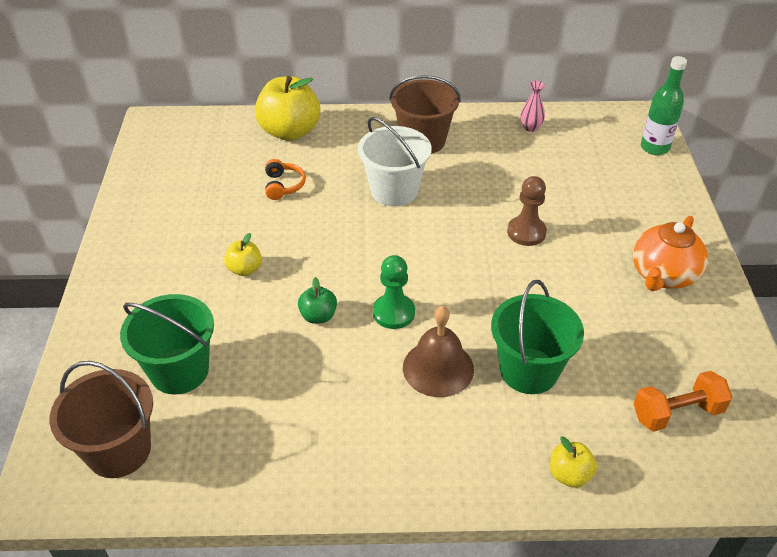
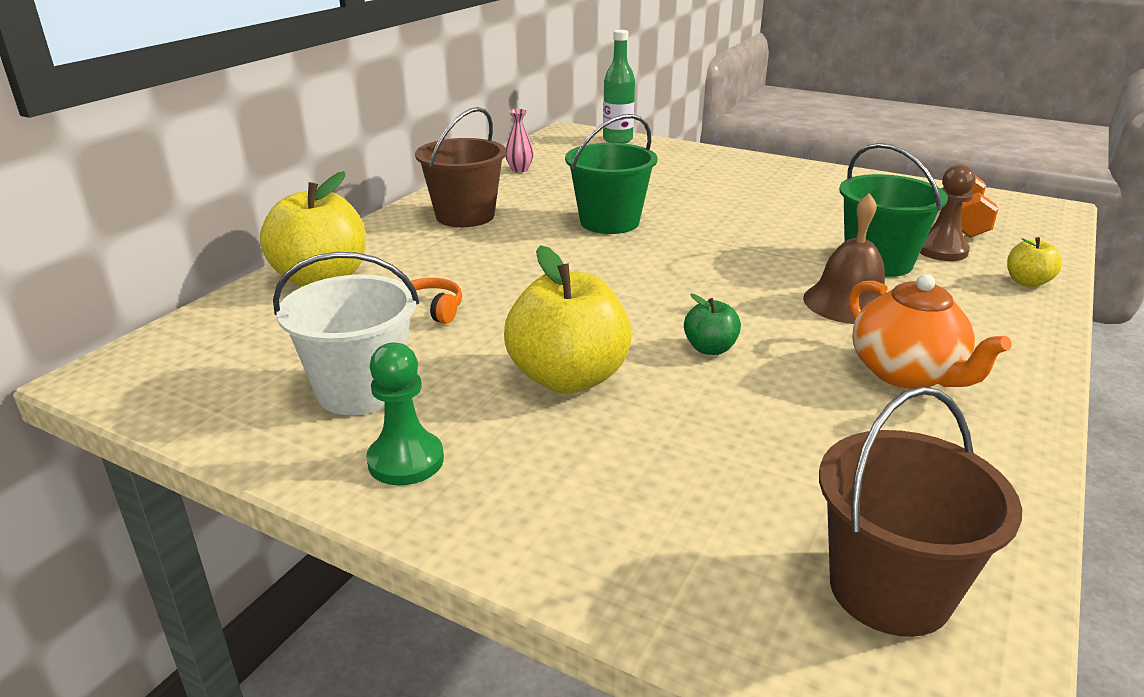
camera: 60 degrees left, 15 degrees down
(179, 371) = (740, 484): green bucket -> green bucket (609, 222)
(245, 269) = (568, 378): yellow apple -> yellow apple, size x2.07
(393, 313) = (741, 303): green pawn -> green pawn (406, 461)
(394, 191) = (531, 251): white bucket -> white bucket (360, 390)
(526, 232) = (676, 212): brown pawn -> brown pawn (941, 250)
(663, 275) = (788, 181): orange teapot -> orange teapot (907, 374)

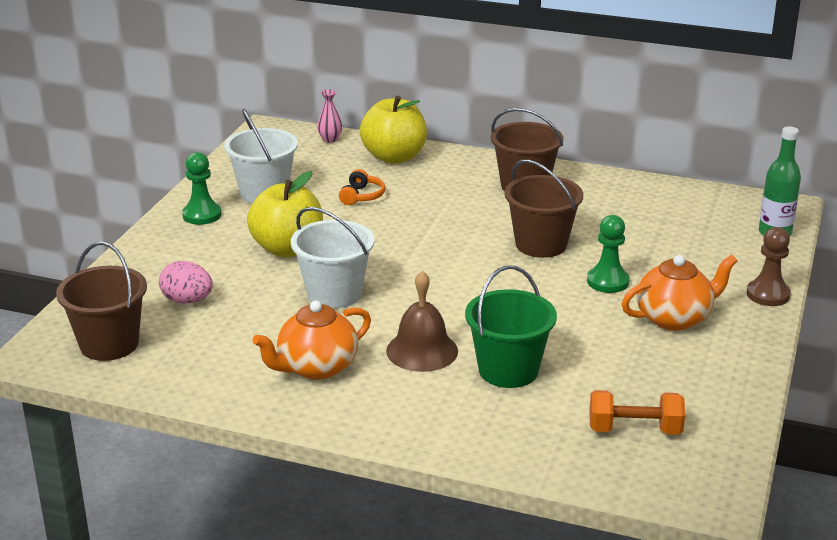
camera: 80 degrees right, 0 degrees up
(519, 169) = (647, 194): pink vase -> pink vase (330, 139)
(609, 222) = (541, 244): green bucket -> brown bucket
(695, 203) = (607, 281): none -> green pawn
(710, 348) = (334, 294): green apple -> white bucket
(725, 485) = (187, 301): none -> pink egg
(766, 187) = (674, 318): none -> orange teapot
(941, 250) = (551, 407): brown pawn -> brown pawn (768, 294)
(1027, 282) = (494, 446): yellow apple -> none

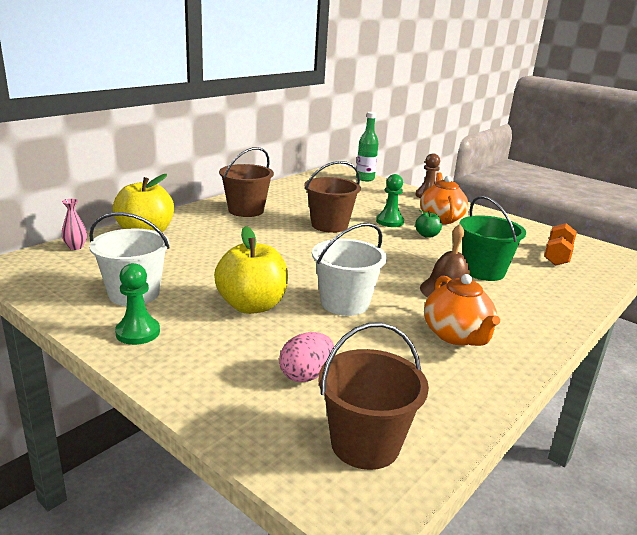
camera: 70 degrees left, 5 degrees down
(362, 196) = (194, 258): orange headphones -> none
(590, 315) = (427, 235): none -> green apple

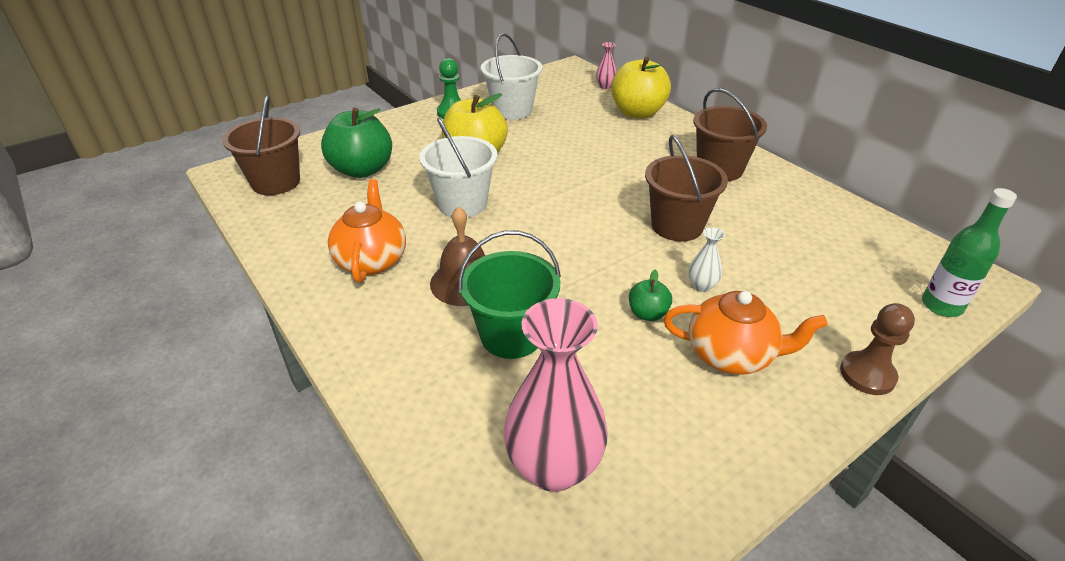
camera: 105 degrees right, 15 degrees up
(306, 375) = (362, 170): pink egg -> green apple
(389, 222) = (701, 286): green pawn -> white vase
(457, 335) = (372, 260): orange teapot -> orange teapot turned 90 degrees clockwise
(557, 256) = (554, 467): orange dumbbell -> pink vase

